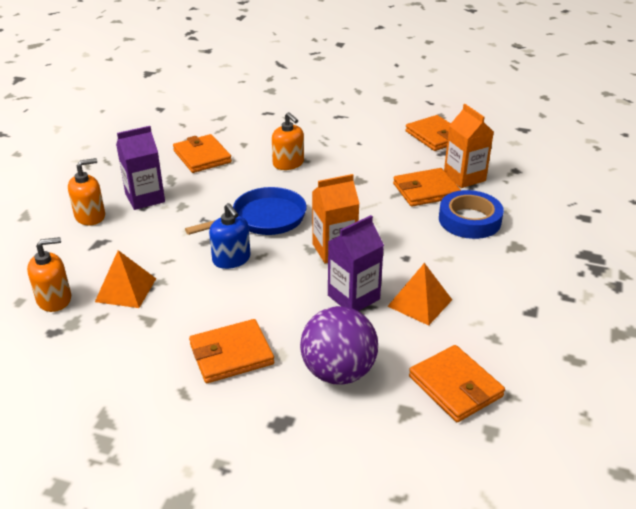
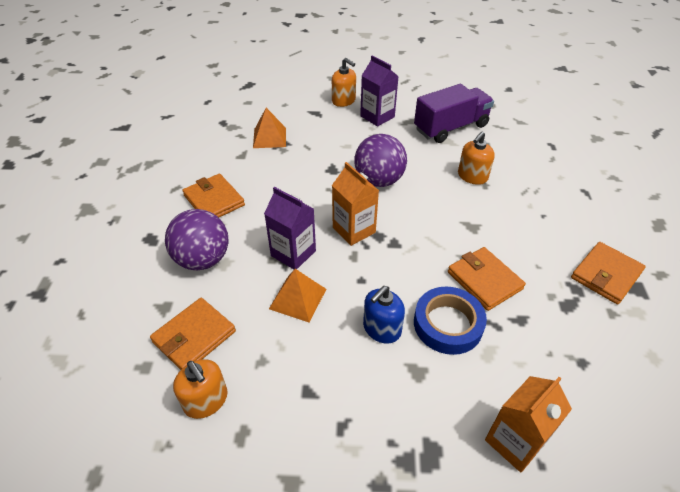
camera: 75 degrees right, 10 degrees up
(54, 299) = (252, 113): orange soap dispenser -> orange soap dispenser (206, 400)
(202, 156) = (451, 128): orange wallet -> purple truck
(231, 259) = (319, 176): blue soap dispenser -> blue soap dispenser (381, 329)
(264, 219) = (379, 180): blue pan -> purple ball
(464, 177) = (532, 311): orange carton -> orange carton (514, 441)

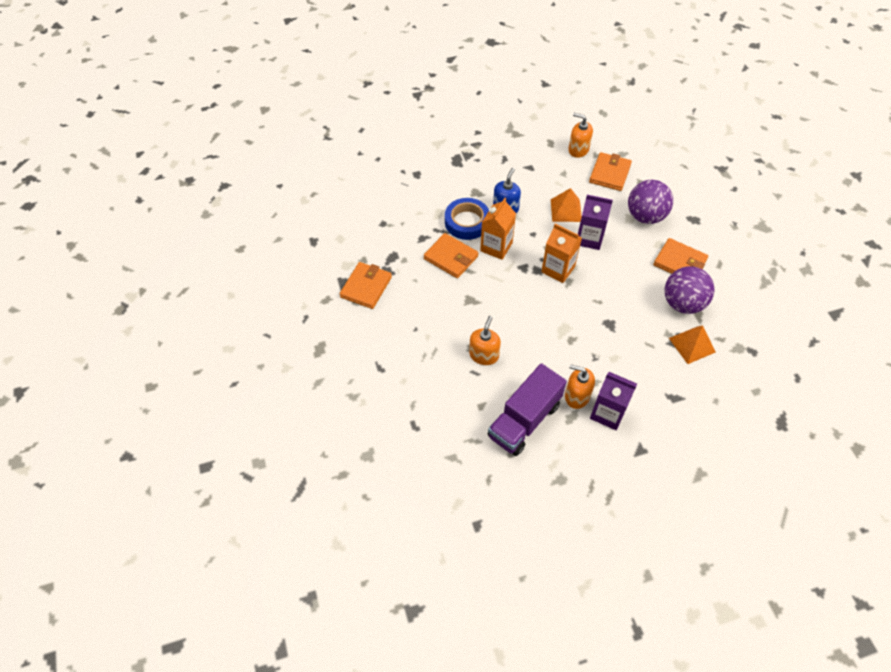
camera: 160 degrees right, 10 degrees up
(343, 101) = (658, 429): orange soap dispenser -> orange soap dispenser (577, 396)
(379, 180) = (563, 324): purple ball -> purple ball (682, 303)
(514, 441) = (417, 176): orange carton -> orange carton (496, 247)

